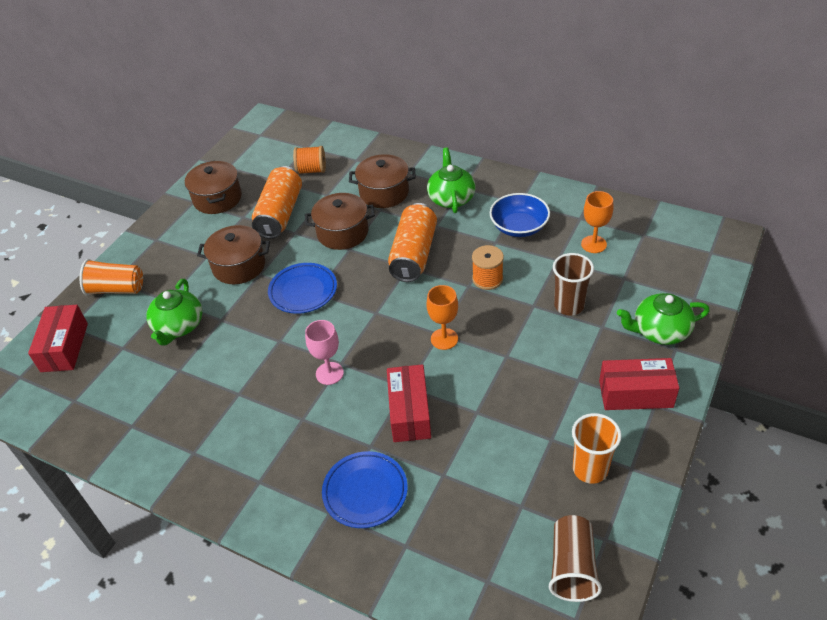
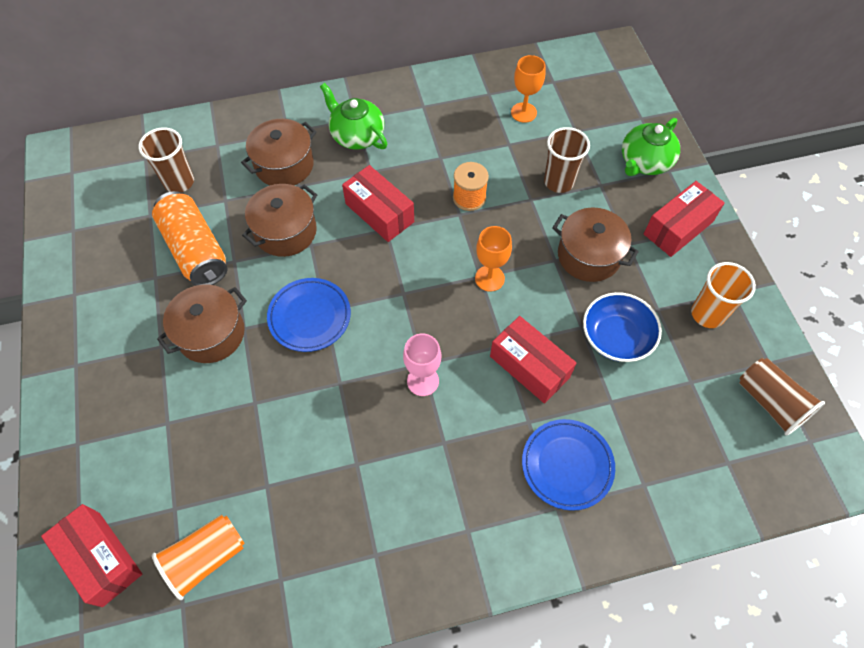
camera: 45 degrees left, 15 degrees up
(116, 289) = (91, 451): orange cup -> orange cup (206, 558)
(179, 326) = (215, 441): green teapot -> none
(217, 199) = (101, 274): brown pot -> brown pot (589, 256)
(311, 170) = (179, 182): orange spool -> brown cup
(414, 254) = (379, 213): orange can -> red box
(519, 227) = (446, 130): blue bowl -> blue bowl (616, 337)

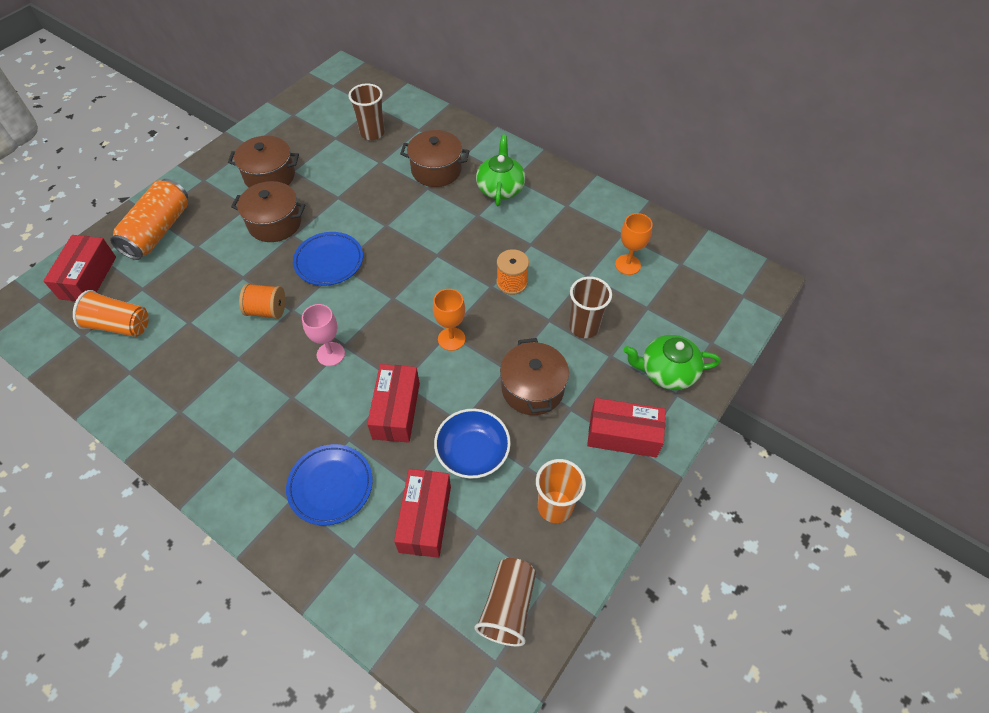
camera: 50 degrees right, 5 degrees down
(196, 250) = (329, 175): orange can -> orange can (158, 231)
(285, 231) = (384, 206): brown pot -> brown pot (270, 176)
(320, 405) = (267, 310): none -> orange spool
(379, 213) = (447, 242): red box -> red box (425, 519)

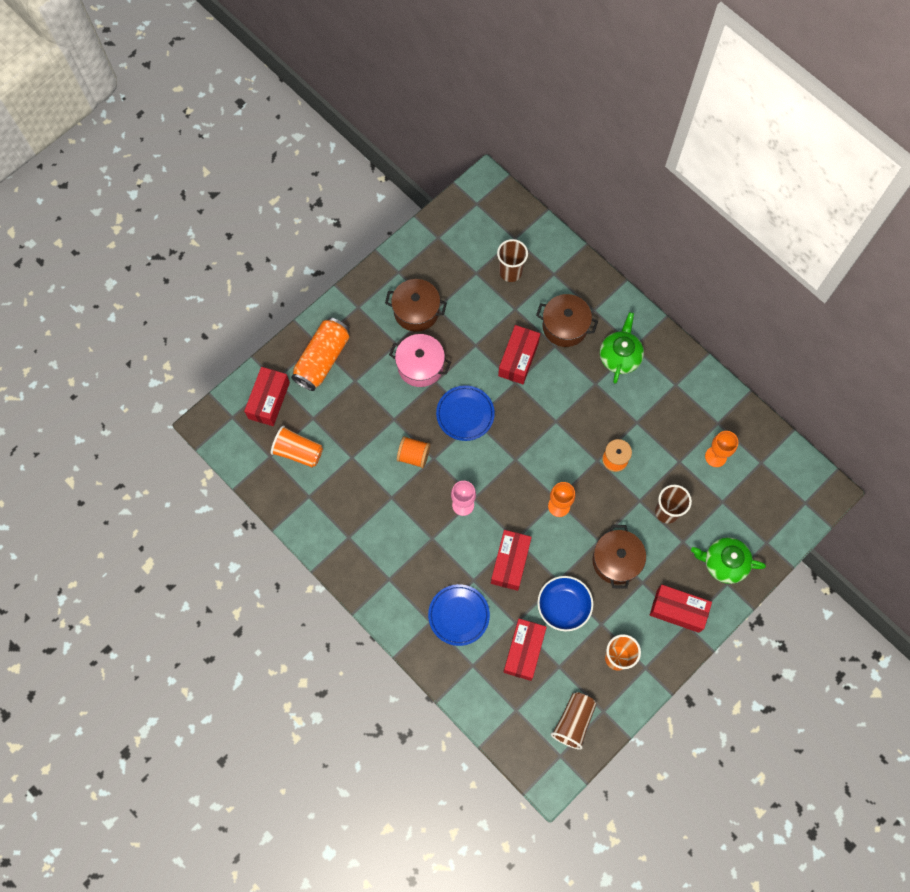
camera: 10 degrees right, 15 degrees up
(275, 223) = (420, 366): brown pot -> pink pot
(387, 203) = (518, 359): none -> red box

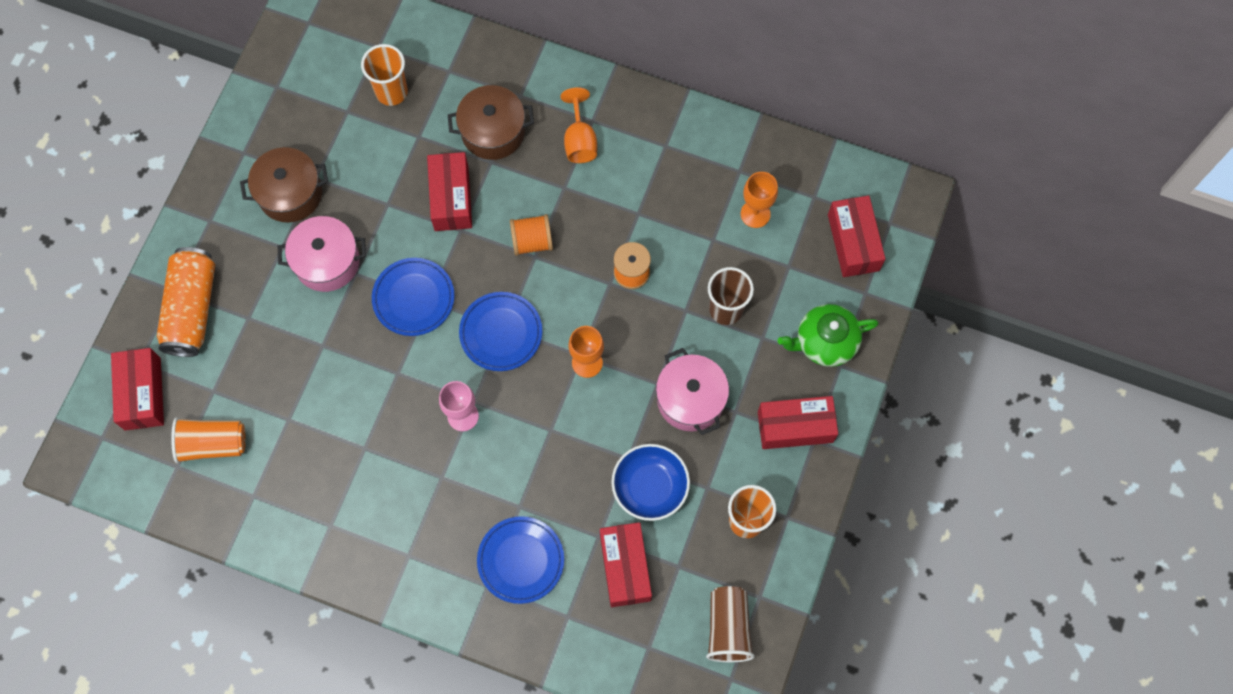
camera: 25 degrees left, 0 degrees up
(414, 456) = (370, 381): orange spool -> orange spool (532, 241)
(510, 272) = (391, 92): brown cup -> orange cup
(510, 562) = (557, 462): red box -> red box (853, 242)
(511, 462) = (501, 333): none -> blue plate
(616, 561) = (690, 399): brown pot -> pink pot
(620, 356) = (579, 140): green teapot -> orange goblet

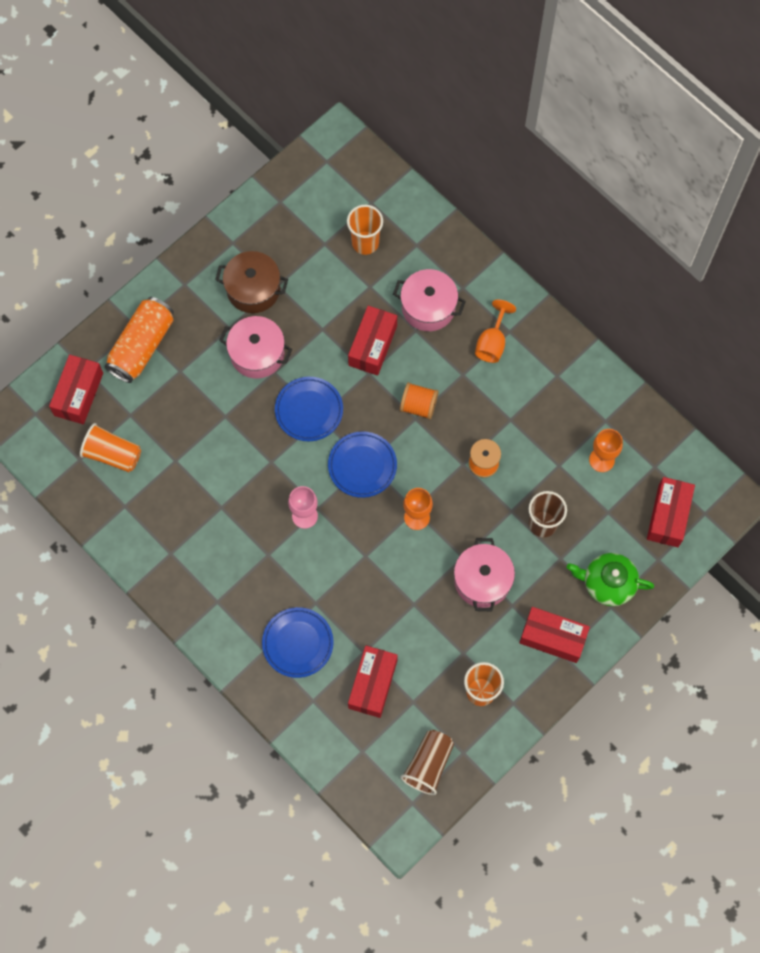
camera: 25 degrees right, 0 degrees up
(493, 132) = (428, 307): brown pot -> pink pot
(650, 487) = (420, 633): blue bowl -> none

